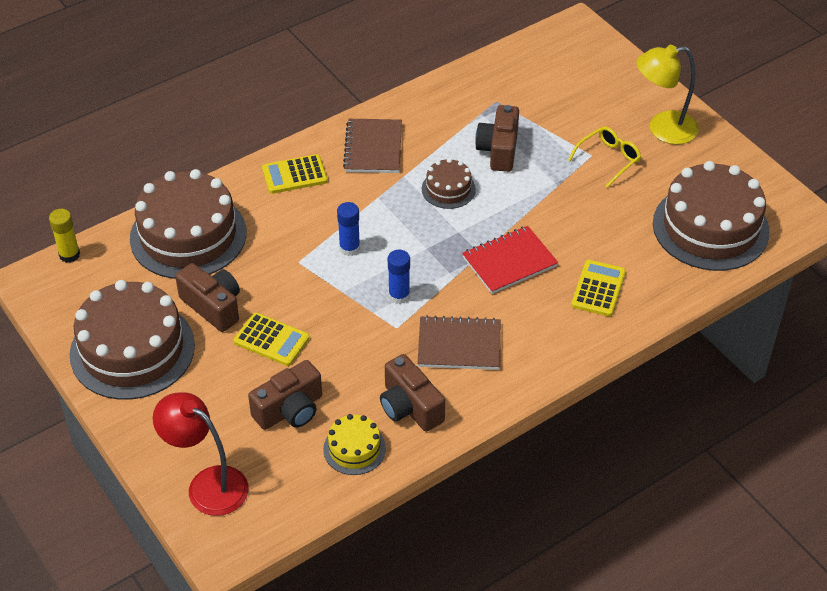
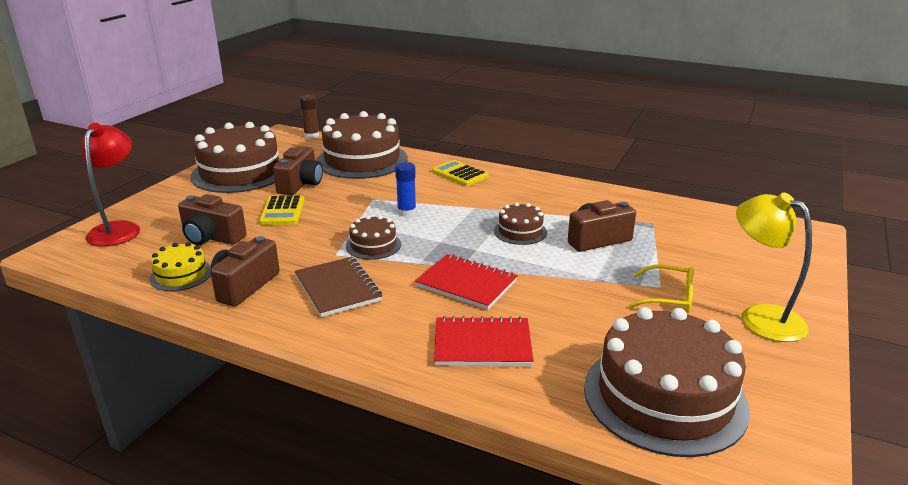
camera: 60 degrees right, 20 degrees down
(69, 255) = (311, 136): yellow glue stick -> brown glue stick
(373, 148) = (525, 191): brown notebook -> none
(399, 296) = (373, 245): blue glue stick -> brown cake
(598, 289) = (482, 344): yellow calculator -> red notebook

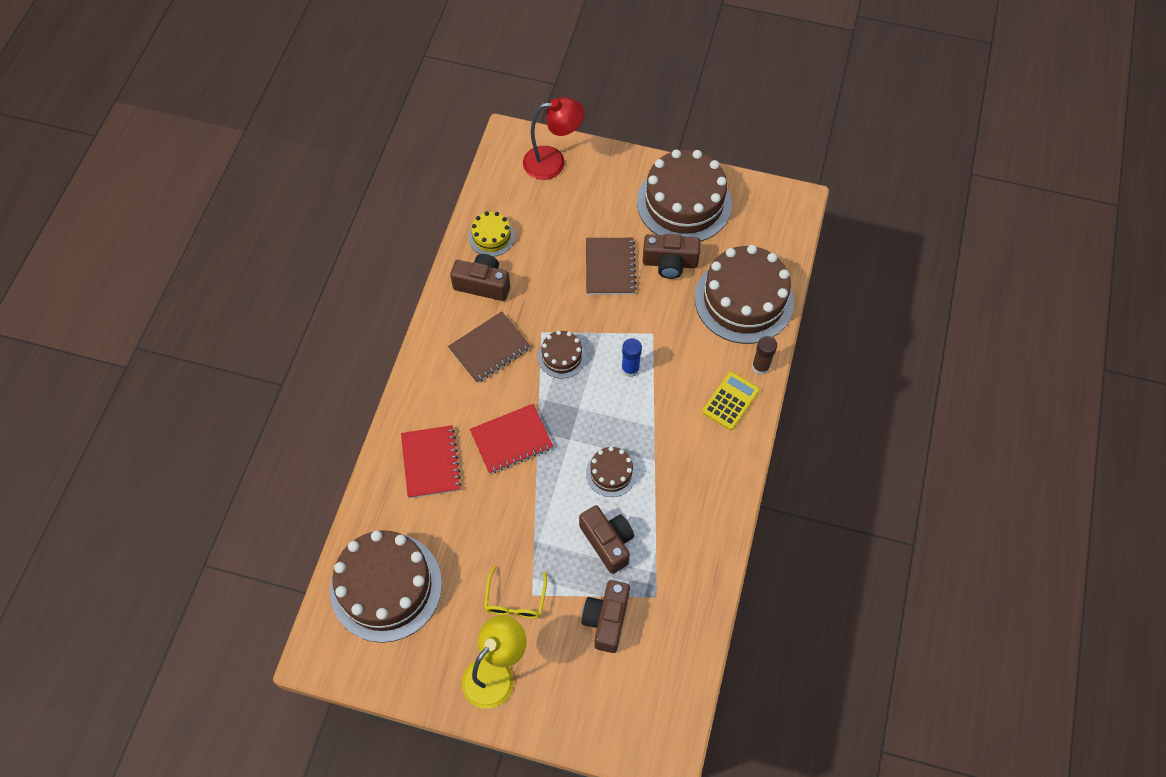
camera: 80 degrees right, 35 degrees up
(212, 237) = (552, 233): brown camera -> brown camera (606, 620)
(282, 211) = (610, 267): yellow calculator -> brown notebook
(311, 136) = (798, 232): brown glue stick -> brown glue stick (760, 366)
(466, 284) = (511, 440): red notebook -> red notebook turned 45 degrees clockwise

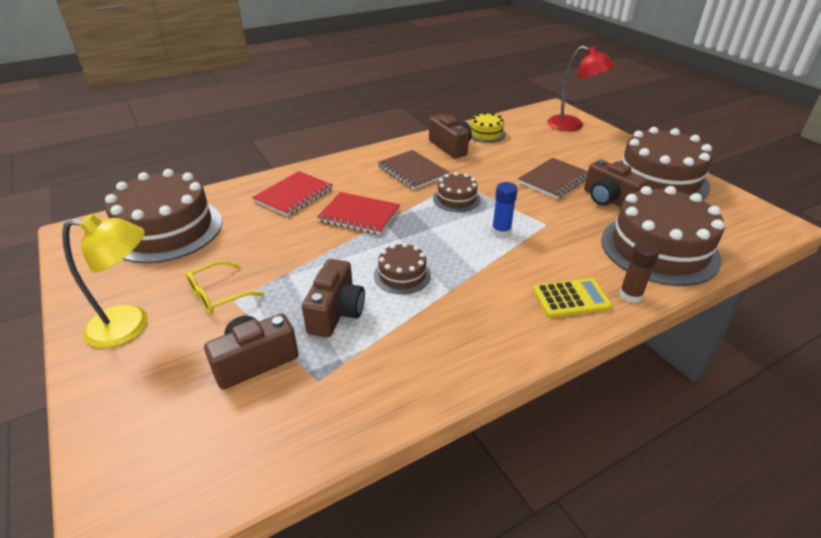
camera: 45 degrees right, 25 degrees down
(489, 348) = (412, 171): brown notebook -> brown notebook turned 45 degrees clockwise

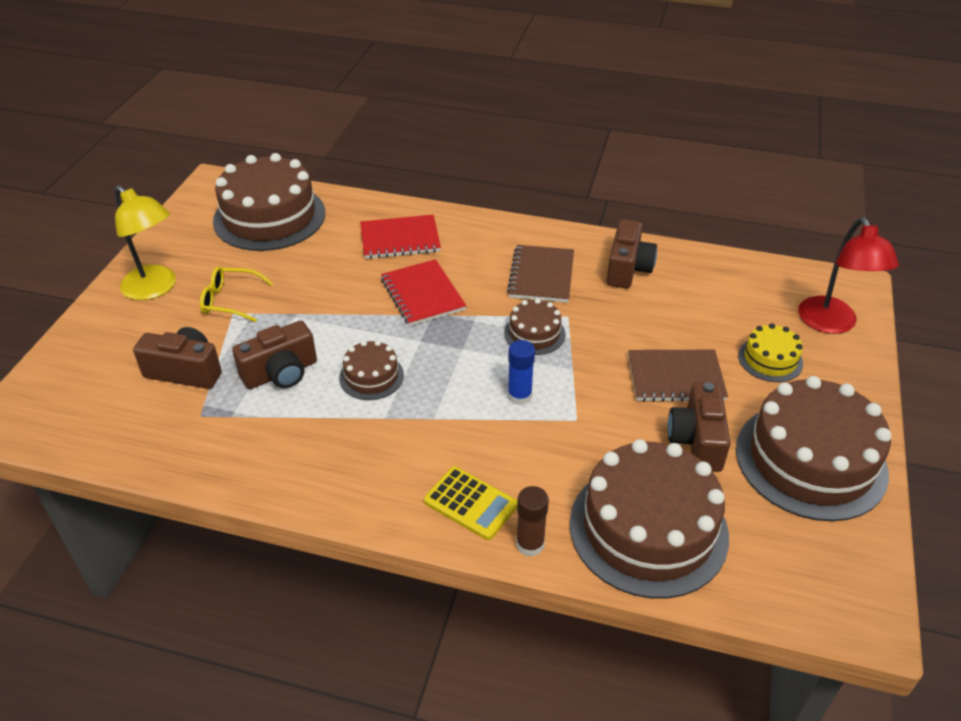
camera: 45 degrees right, 5 degrees up
(486, 134) = (697, 274): yellow cake -> yellow cake (770, 359)

